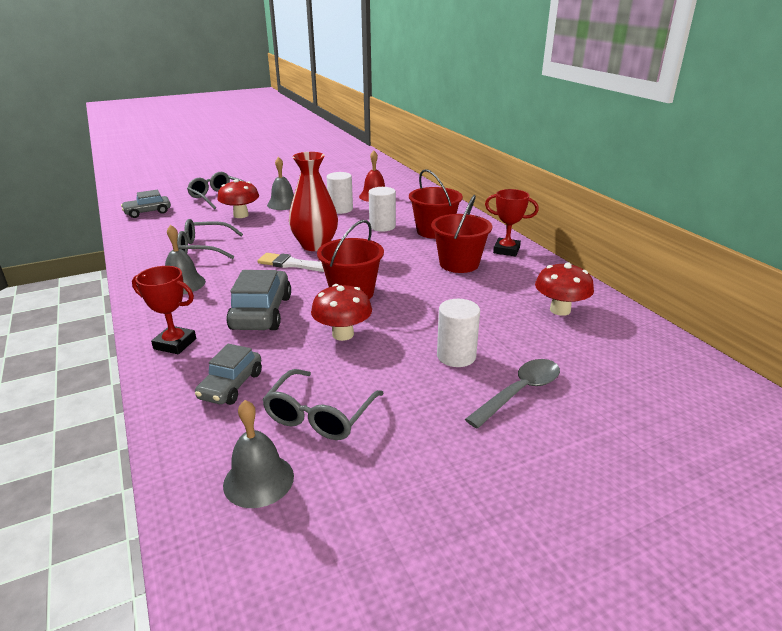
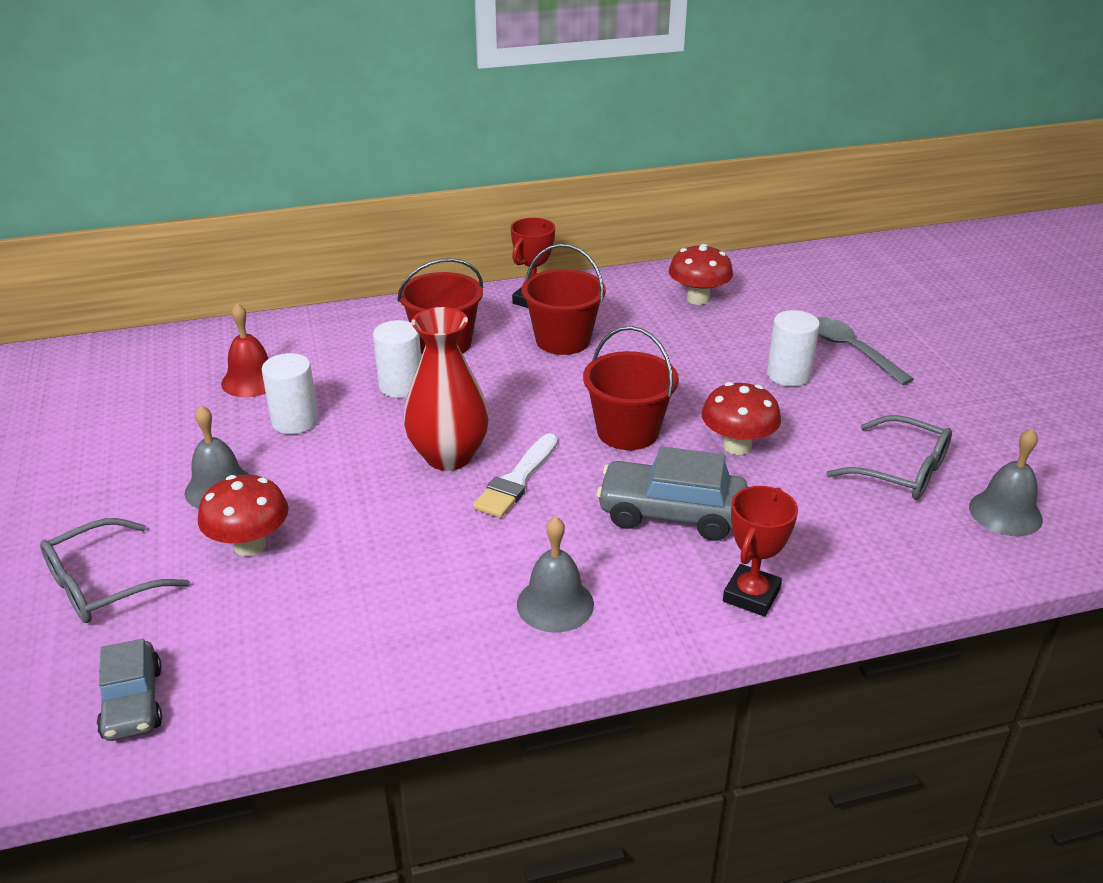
camera: 80 degrees left, 5 degrees up
(204, 248) = (405, 588): grey glasses -> none
(231, 386) = (851, 536): grey car -> none

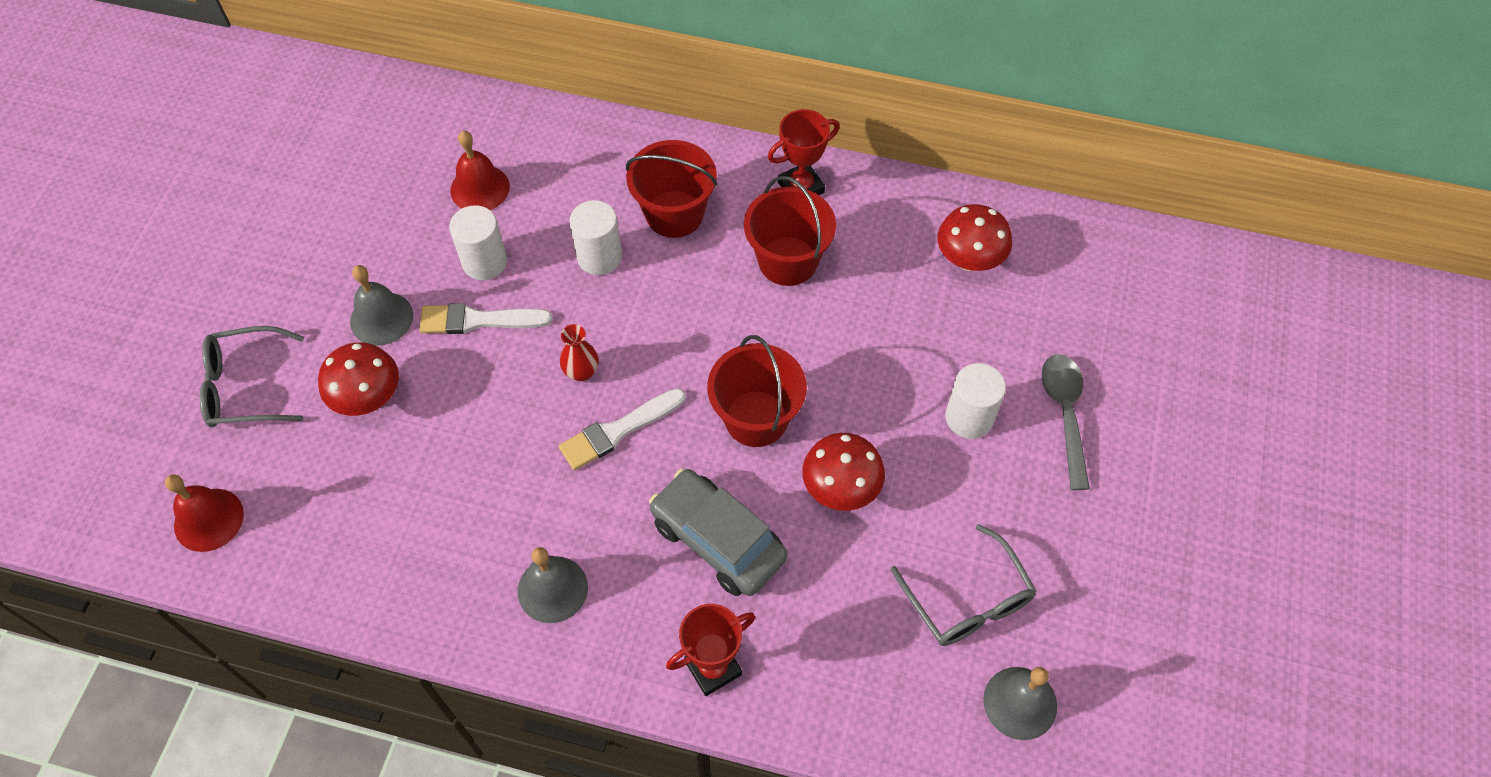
camera: 30 degrees right, 25 degrees up
(133, 702) = (208, 519): grey car -> red bell
(321, 458) = (478, 320): none -> white brush
(449, 456) = (581, 372): red vase -> red vase, size x0.47

